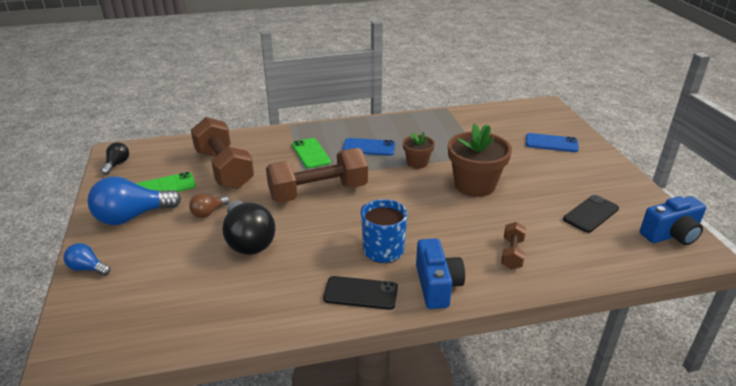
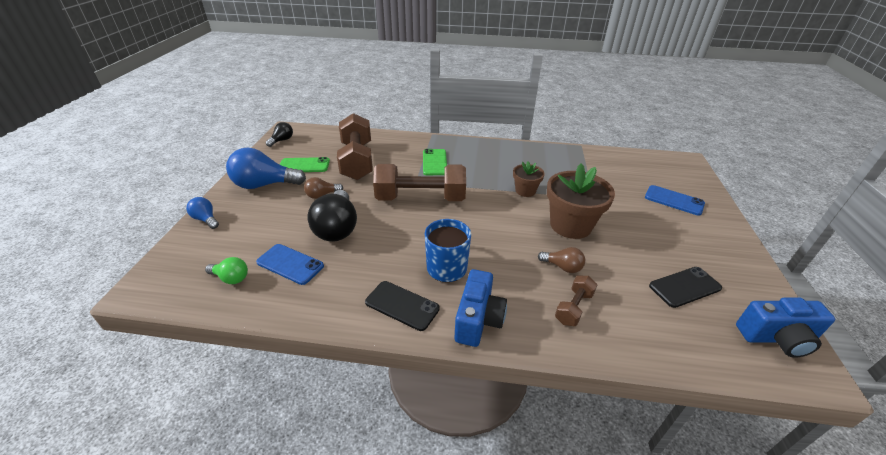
camera: 20 degrees right, 5 degrees up
(165, 317) = (231, 278): none -> green light bulb
(369, 147) = (488, 167): blue phone -> blue phone (290, 264)
(486, 223) = (562, 267): none -> brown light bulb

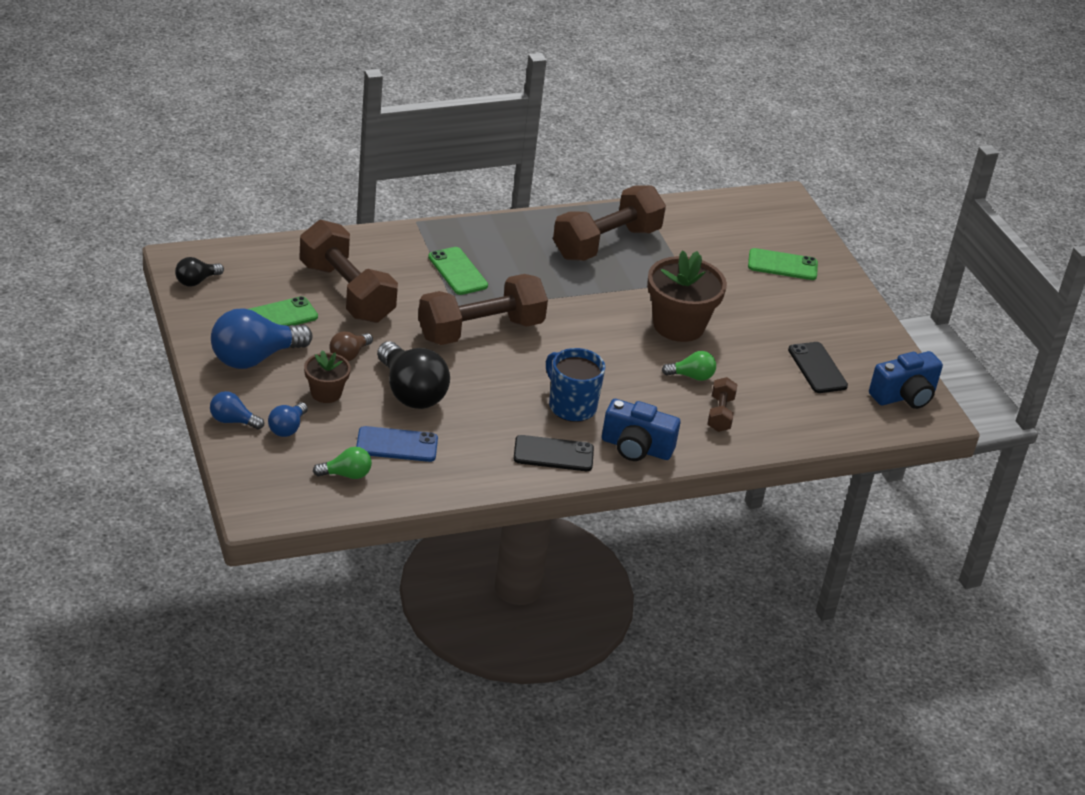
camera: 30 degrees left, 0 degrees up
(232, 233) = (287, 428): none -> blue light bulb
(282, 140) = (196, 281): black light bulb -> black light bulb turned 135 degrees counterclockwise
(478, 320) = (636, 448): blue camera -> blue camera turned 120 degrees clockwise
(525, 191) = (603, 290): brown flower pot -> brown flower pot (326, 393)
(544, 164) = (606, 243): none -> brown dumbbell
(562, 267) = (691, 376): brown light bulb -> green light bulb
(674, 200) = (782, 265): blue phone -> green phone
(685, 287) = (817, 368): black phone -> black phone turned 60 degrees counterclockwise

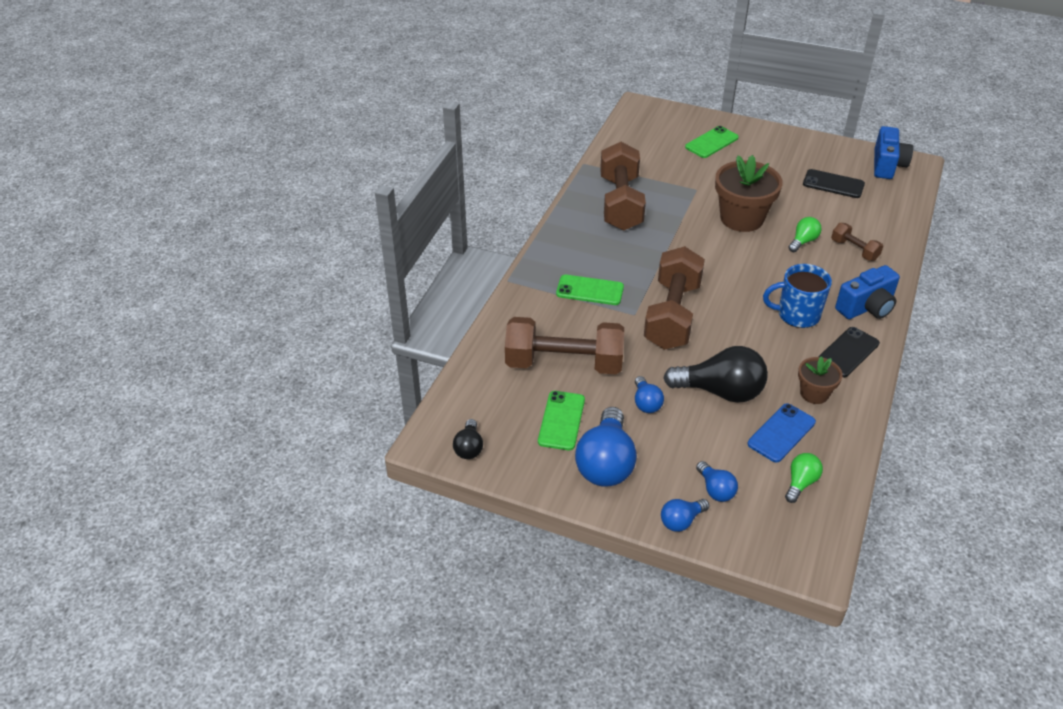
camera: 45 degrees left, 5 degrees up
(326, 393) = (685, 442): brown flower pot -> brown flower pot (814, 393)
(349, 355) = (646, 403): brown light bulb -> blue light bulb

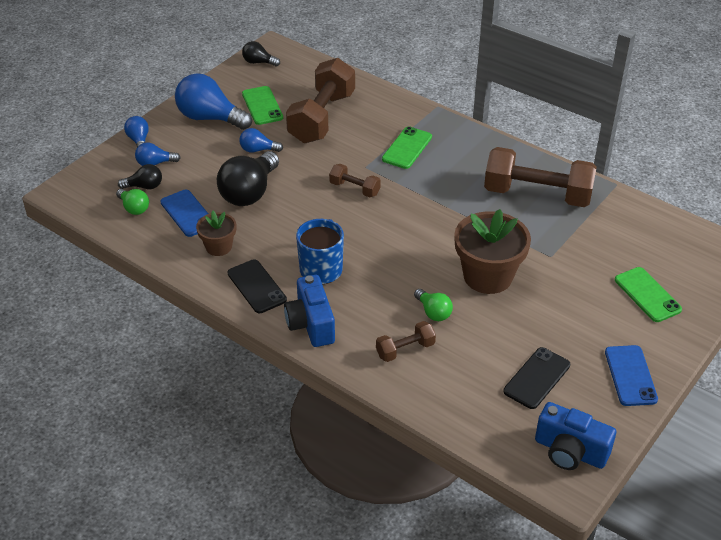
camera: 105 degrees right, 0 degrees up
(561, 420) = (262, 106): green phone -> green phone turned 45 degrees clockwise
(672, 315) = (354, 189): brown dumbbell -> brown dumbbell, size x0.48
(760, 486) = (144, 186): none -> black light bulb
(799, 145) = (630, 375): none -> blue phone

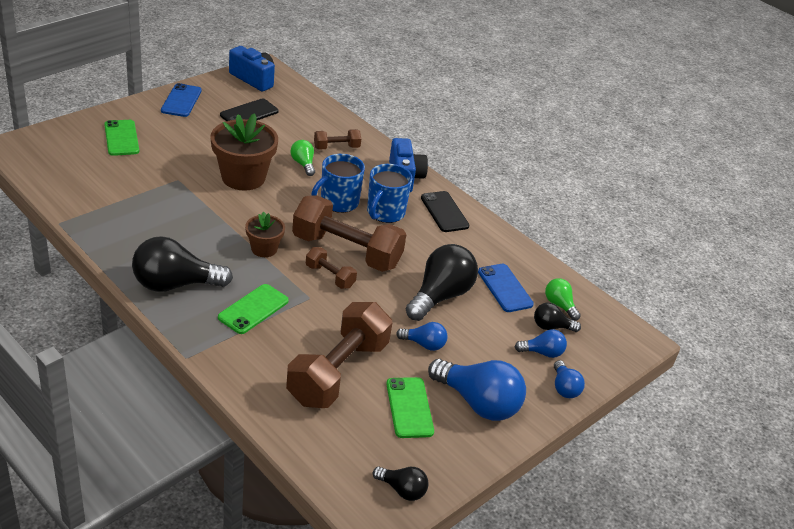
camera: 175 degrees left, 5 degrees down
(219, 247) = (475, 250): brown flower pot -> brown flower pot (264, 249)
(375, 270) = (338, 202): none -> blue mug
(481, 154) = (175, 284): none -> black light bulb
(537, 194) = (147, 231): brown dumbbell -> brown dumbbell (346, 251)

